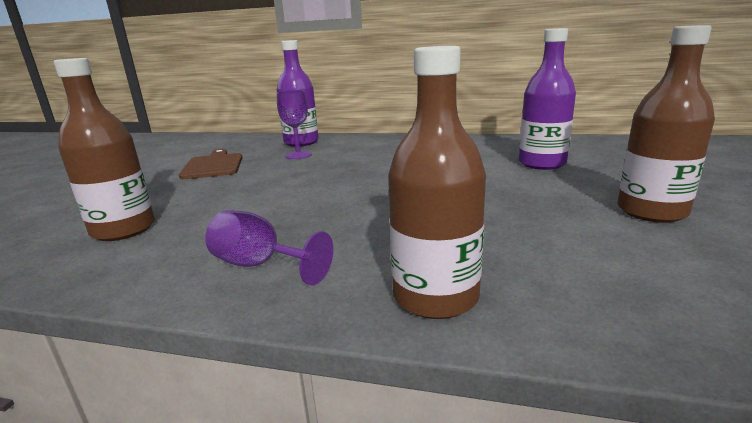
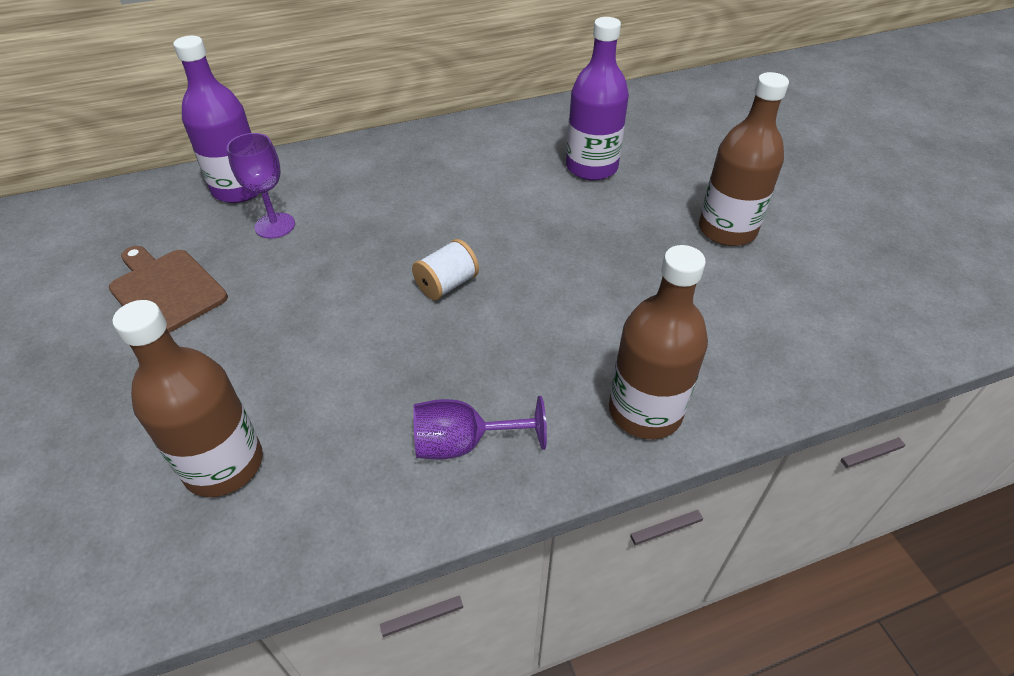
camera: 35 degrees left, 25 degrees up
(362, 192) = (447, 284): none -> white spool

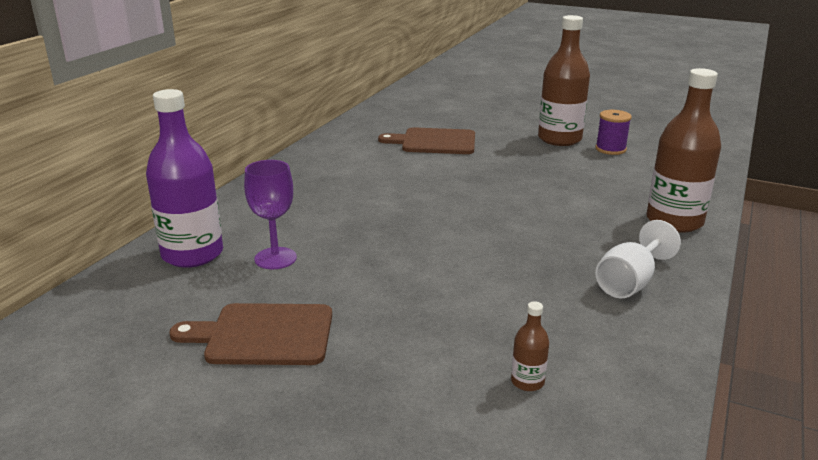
camera: 45 degrees left, 20 degrees down
(223, 464) = (527, 382): brown bottle -> brown bottle, size x0.42
(447, 284) = (468, 227): white spool -> none
(464, 443) = (630, 282): purple goblet -> white goblet
(591, 167) = (434, 142): purple bottle -> brown cutting board
(760, 276) = (610, 149): none -> purple spool

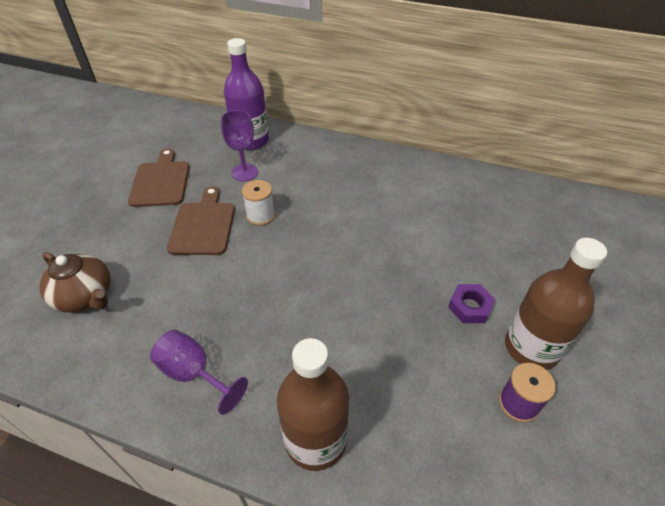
camera: 85 degrees right, 20 degrees up
(376, 246) = (260, 215): none -> white spool
(434, 142) = (475, 237): brown cutting board -> brown cutting board (203, 225)
(520, 153) = (470, 307): none -> purple nut
(527, 382) = (85, 296): brown bottle -> brown teapot
(630, 282) = (194, 374): white goblet -> purple goblet

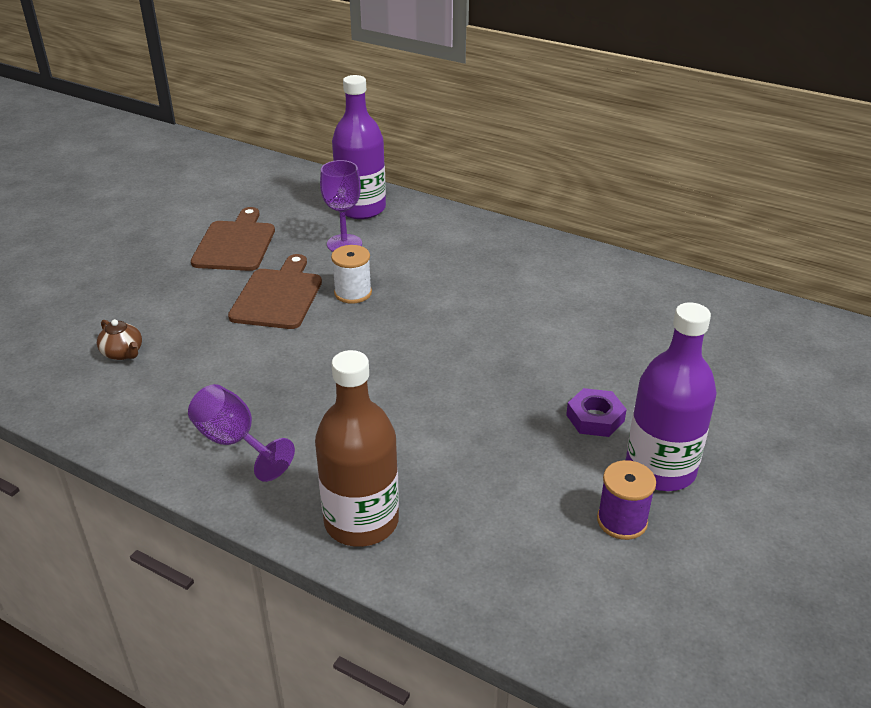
camera: 10 degrees right, 10 degrees down
(85, 296) = (123, 353): brown teapot -> brown teapot, size x0.56
(531, 348) = (660, 469): brown bottle -> purple bottle

